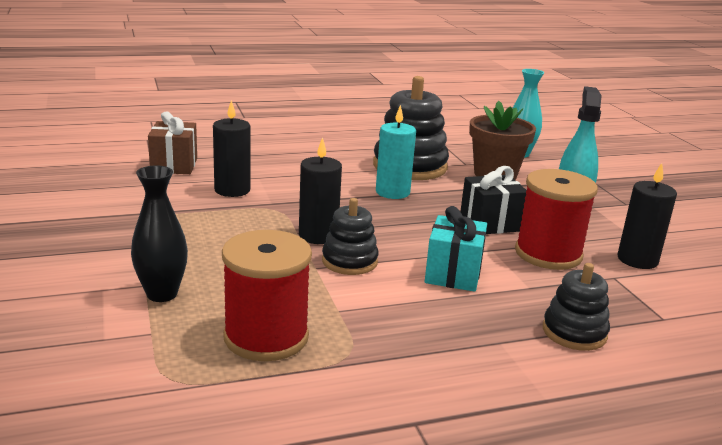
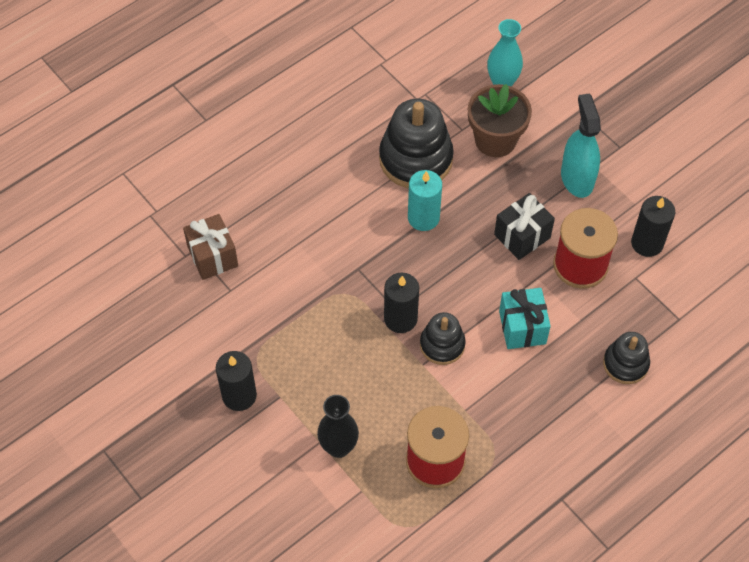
camera: 20 degrees left, 35 degrees up
(232, 190) = (291, 277): black candle -> black candle (239, 395)

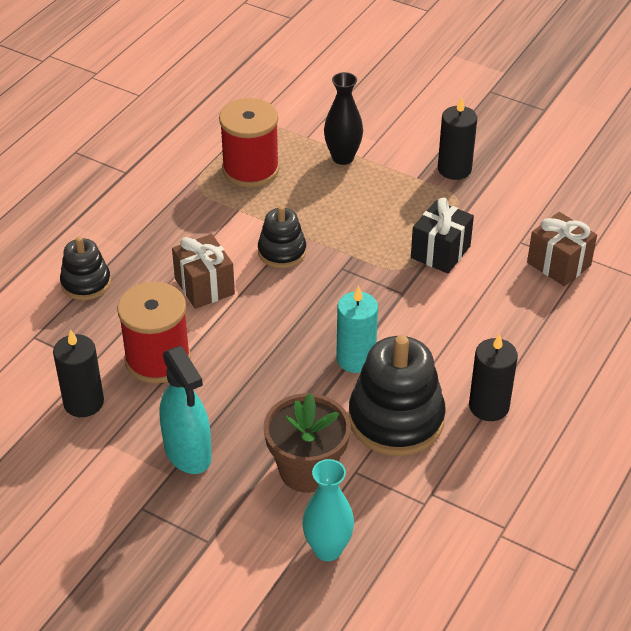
camera: 160 degrees right, 15 degrees down
(400, 318) = (334, 262): black candle -> black candle (489, 406)
(522, 236) = (234, 370): black gift -> black gift (440, 252)
(522, 327) = (204, 286): turquoise gift -> brown gift

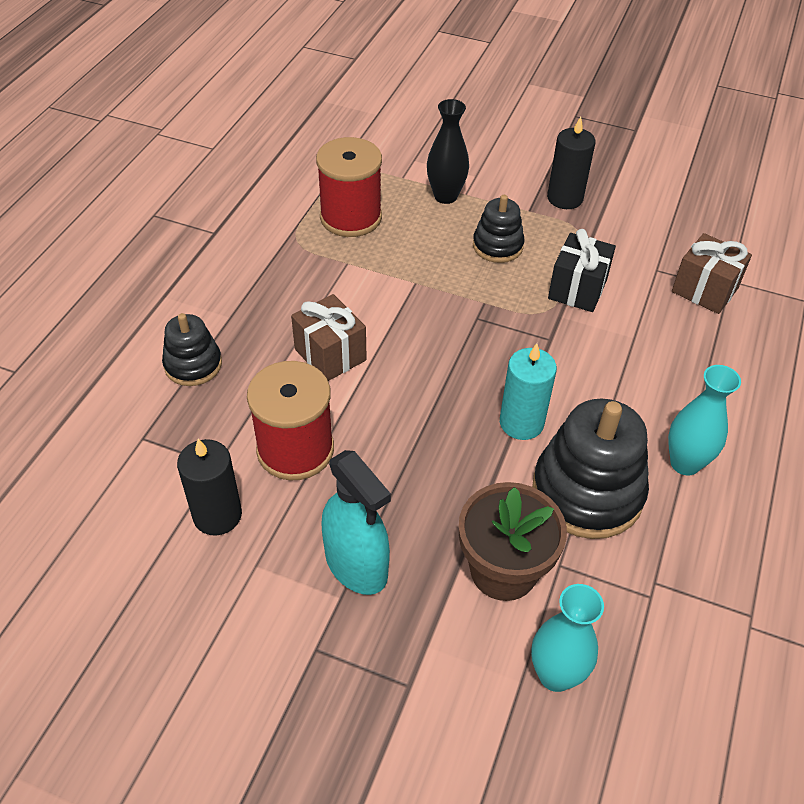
camera: 10 degrees left, 5 degrees up
(282, 252) = (407, 306): black stacking toy -> black stacking toy (497, 246)
(489, 406) = (685, 463): black candle -> turquoise vase

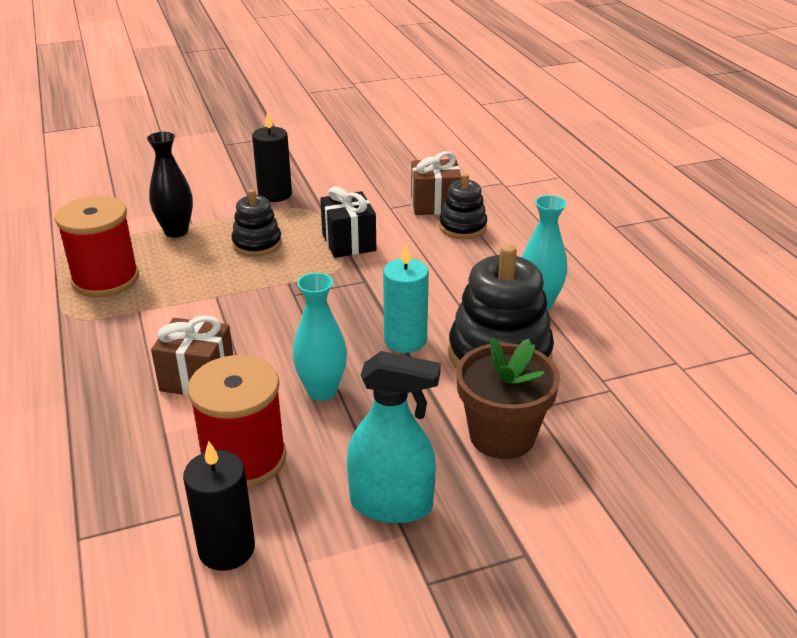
camera: 40 degrees left, 15 degrees down
(193, 365) = (68, 454): black stacking toy -> black stacking toy (462, 227)
(555, 675) = (611, 474): turquoise vase -> turquoise vase (322, 391)

